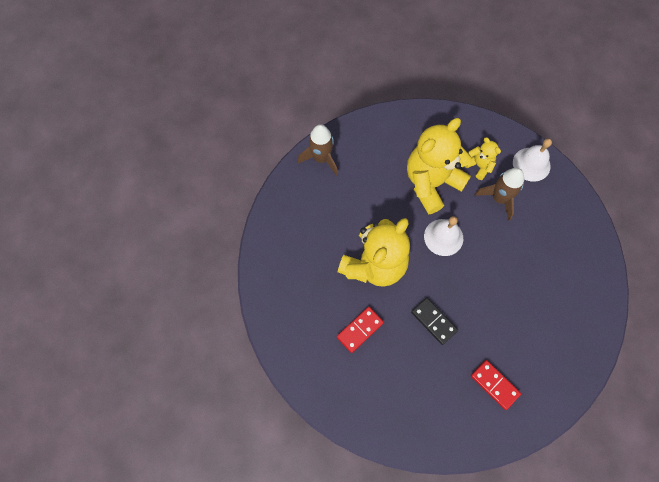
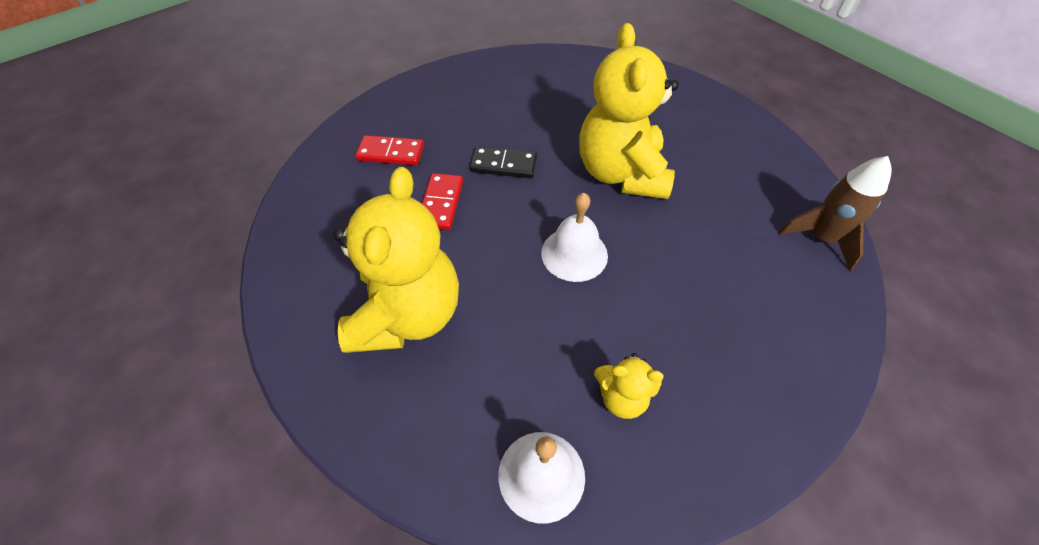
camera: 140 degrees right, 15 degrees down
(360, 330) = (571, 115): red domino -> red domino (441, 203)
(431, 183) = (660, 313): yellow teddy bear -> yellow teddy bear (407, 315)
(499, 198) = (546, 364): brown rocket -> none

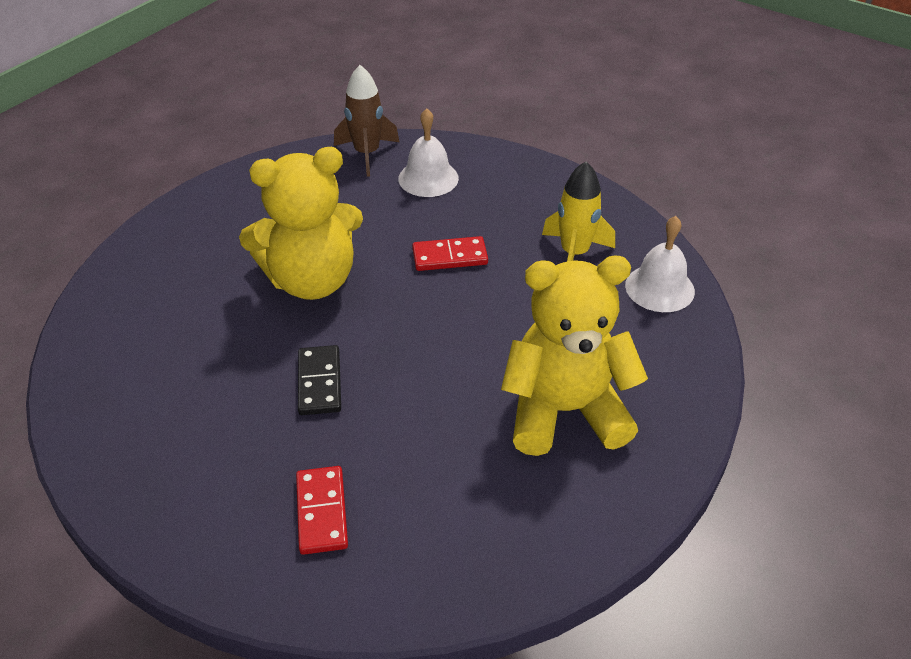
camera: 105 degrees left, 10 degrees down
(441, 203) = (402, 426): red domino -> red domino (450, 256)
(574, 254) = (439, 300): white bell -> white bell (428, 178)
(622, 397) = (574, 253): yellow teddy bear -> yellow rocket

